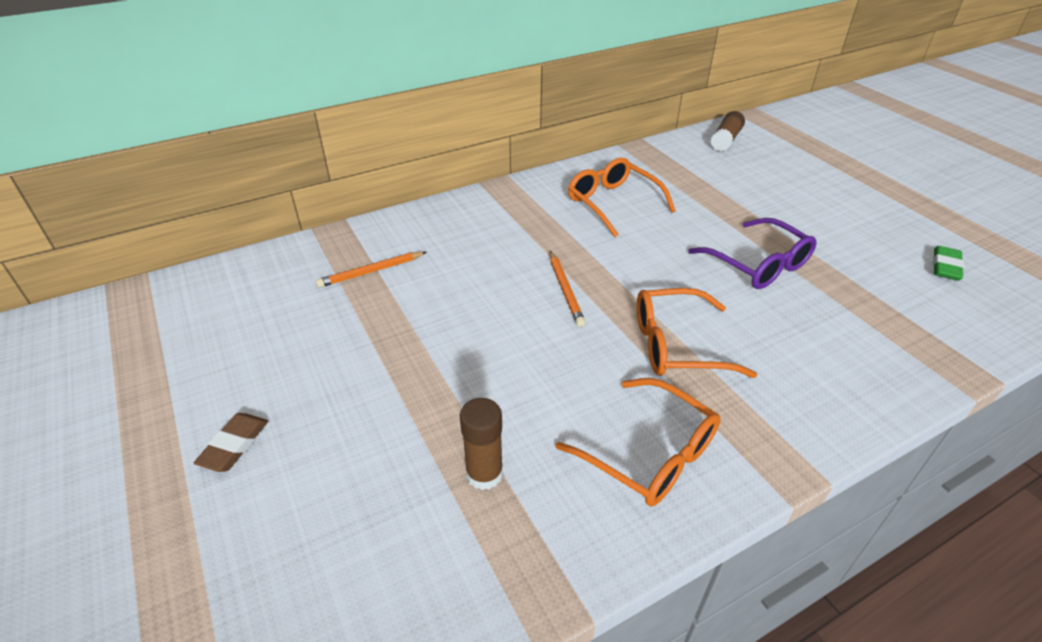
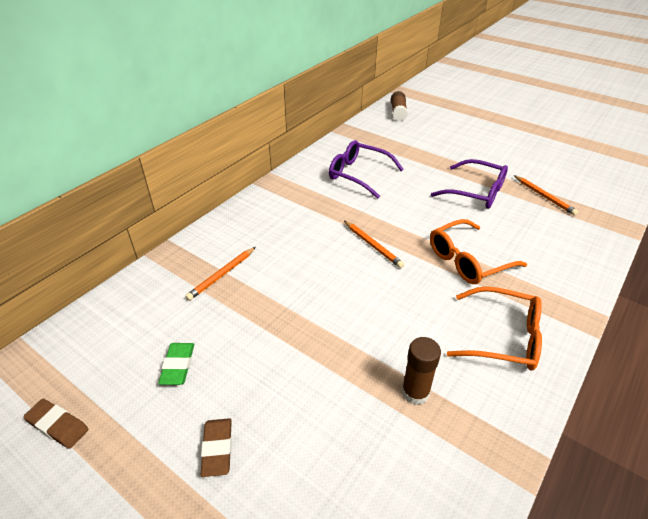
camera: 25 degrees left, 0 degrees up
(118, 365) = (58, 425): none -> brown eraser
(613, 203) = (358, 174): orange glasses -> purple glasses
(860, 297) = (544, 197): none -> orange pencil
(945, 267) = (573, 165): green eraser -> green eraser (178, 366)

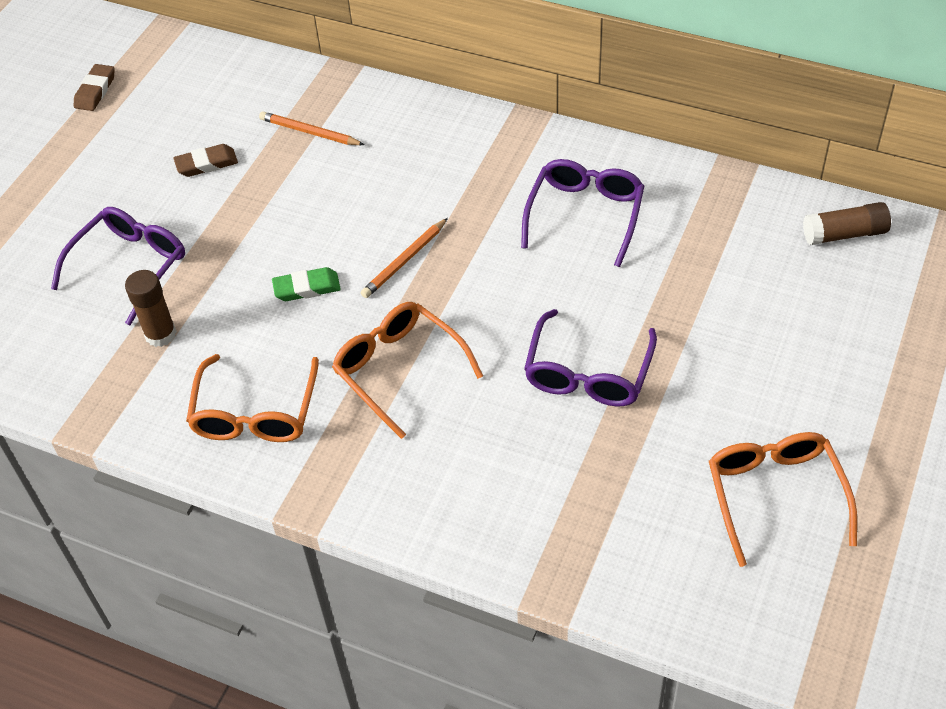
camera: 80 degrees right, 10 degrees up
(178, 366) = (170, 142): green eraser -> green eraser (307, 288)
(217, 449) = (81, 199): brown eraser -> brown eraser (206, 164)
(327, 410) = (130, 266): none -> purple glasses
(544, 197) = (609, 472): orange pencil -> none
(553, 156) = (775, 495): none -> orange glasses

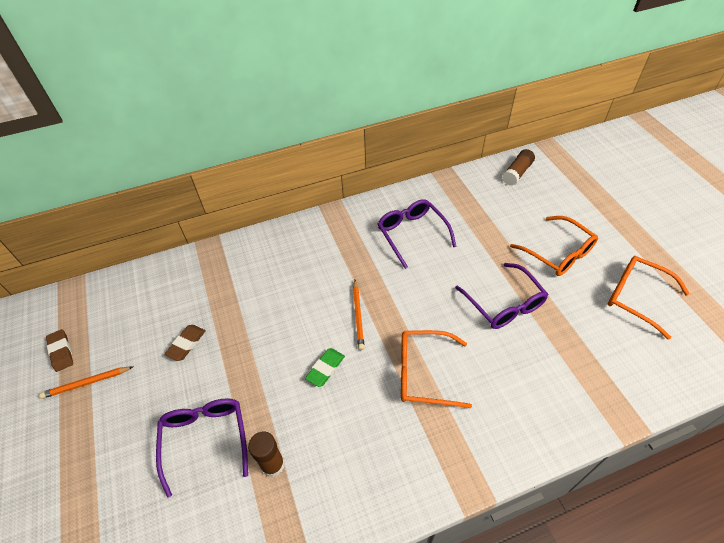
camera: 45 degrees left, 0 degrees up
(255, 413) = (382, 462): orange glasses -> orange glasses (558, 253)
(309, 132) = (228, 286): orange pencil -> orange pencil (86, 383)

